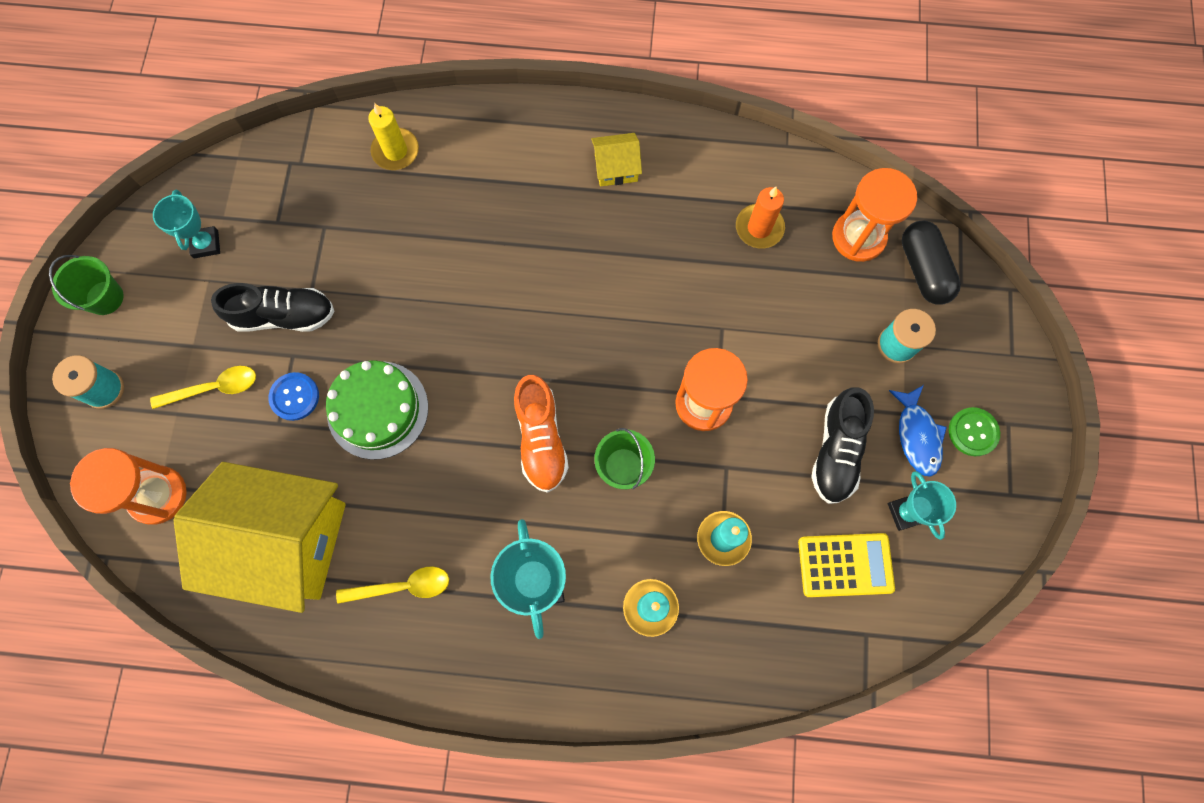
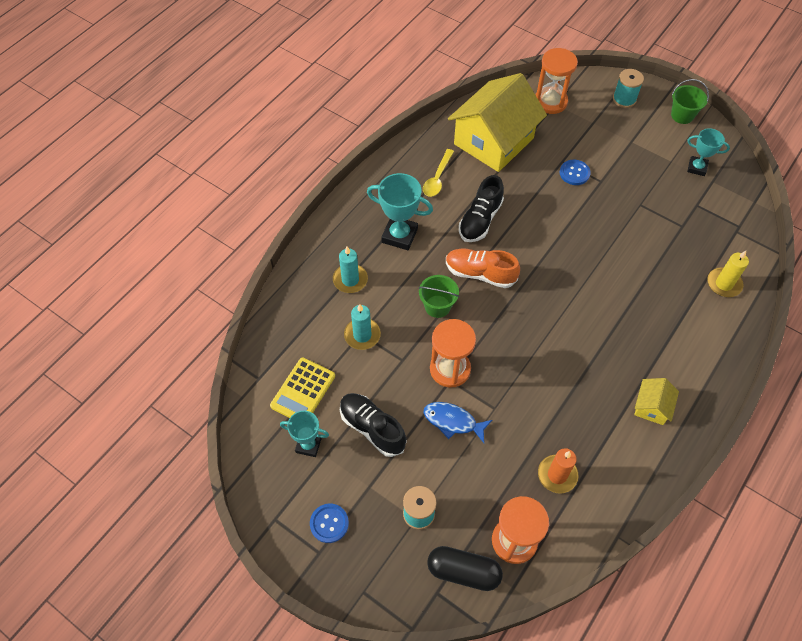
camera: 120 degrees right, 15 degrees down
(214, 388) = (599, 142): yellow spoon -> none
(284, 316) = (629, 186): black shoe -> black shoe (480, 220)
(377, 410) = (545, 206): green cake -> none
(917, 435) = (350, 485): blue fish -> blue fish (453, 421)
(973, 432) = (329, 523): green button -> blue button

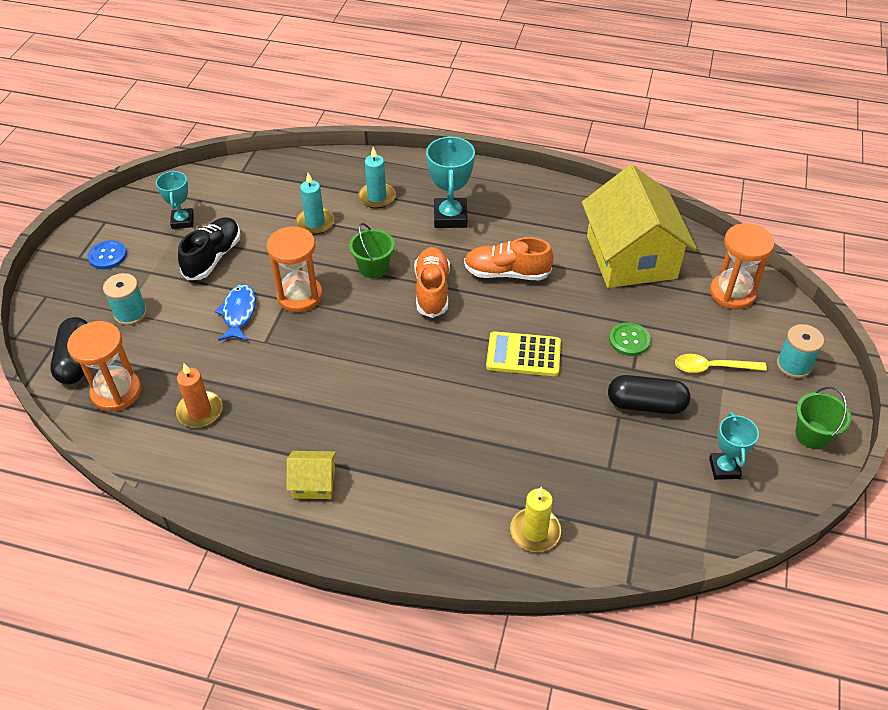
camera: 70 degrees right, 10 degrees down
(303, 391) = (238, 202): yellow calculator -> yellow calculator (523, 354)
(437, 178) = (545, 225): yellow spoon -> yellow spoon (712, 367)
(480, 220) = (506, 273): black shoe -> orange shoe
(493, 141) = (631, 257): yellow house -> yellow house turned 60 degrees clockwise
(574, 173) = (629, 340): blue button -> green button
(634, 186) = (646, 404): none -> black capsule

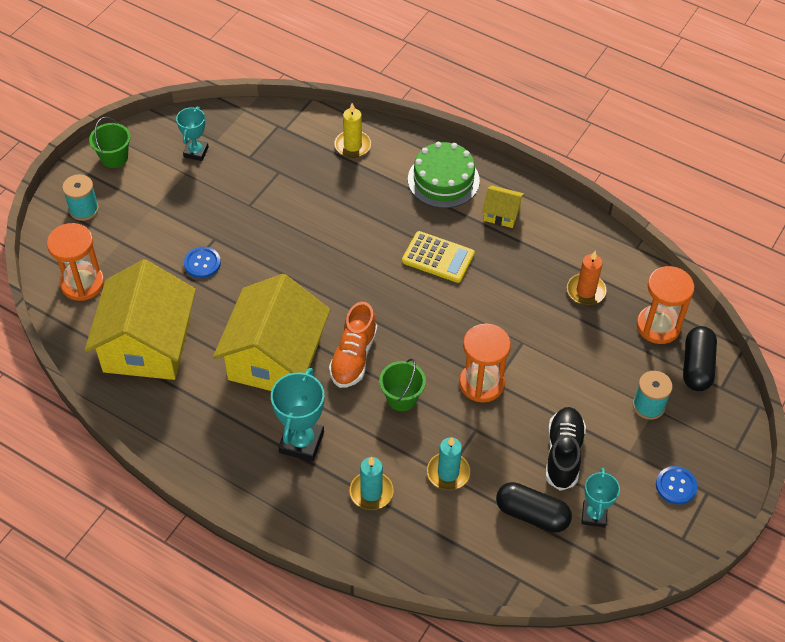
camera: 165 degrees left, 5 degrees up
(213, 257) = (563, 454): black shoe -> black shoe turned 150 degrees clockwise
(239, 313) = (543, 379): blue fish -> none
(399, 511) = (443, 180): none -> green cake
(506, 273) = (275, 358): orange shoe -> yellow house
(523, 354) = (298, 273): yellow calculator -> yellow calculator (438, 257)
(629, 340) = (202, 263): green button -> blue button
(646, 404) = (222, 208): black capsule -> black capsule (532, 514)
(712, 367) = (150, 224): yellow spoon -> none

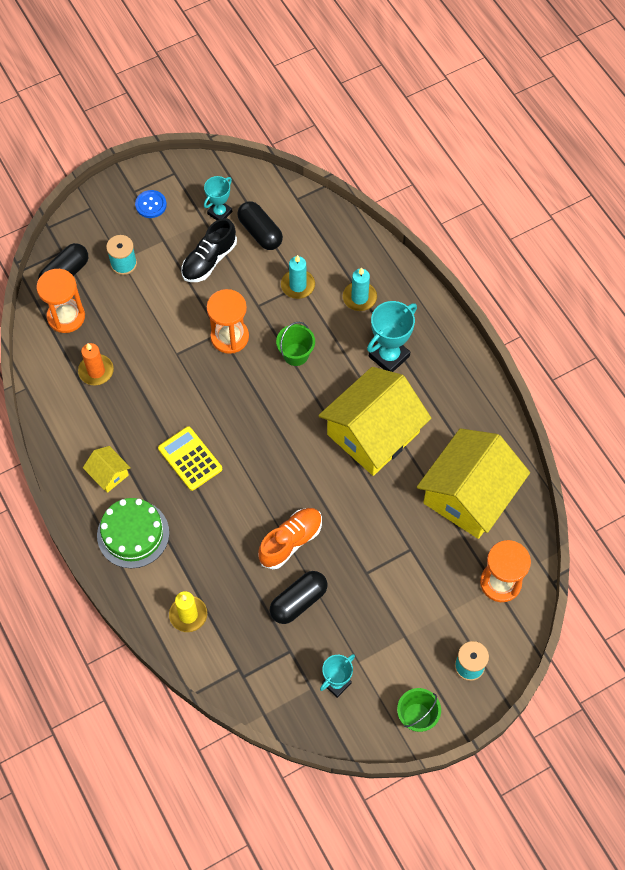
camera: 150 degrees left, 10 degrees up
(202, 263) = (389, 552): blue button -> none
(263, 193) = (298, 601): none -> black capsule
(353, 357) = (312, 404): orange shoe -> orange shoe (290, 541)

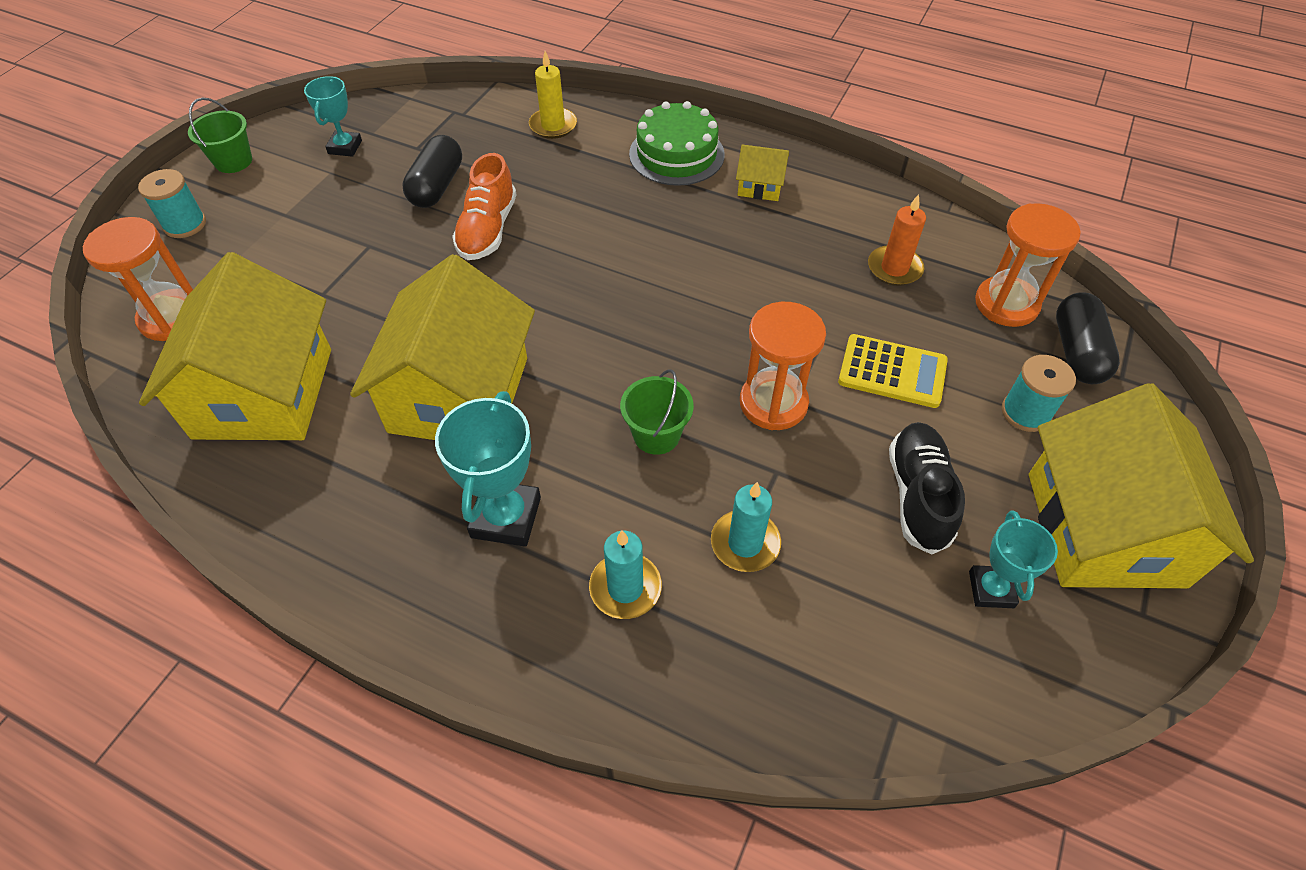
camera: 145 degrees right, 10 degrees down
(151, 205) = (1104, 528): blue button -> yellow house
(190, 459) = (683, 244): yellow calculator -> yellow calculator (892, 372)
(260, 232) = (892, 598): black capsule -> none

